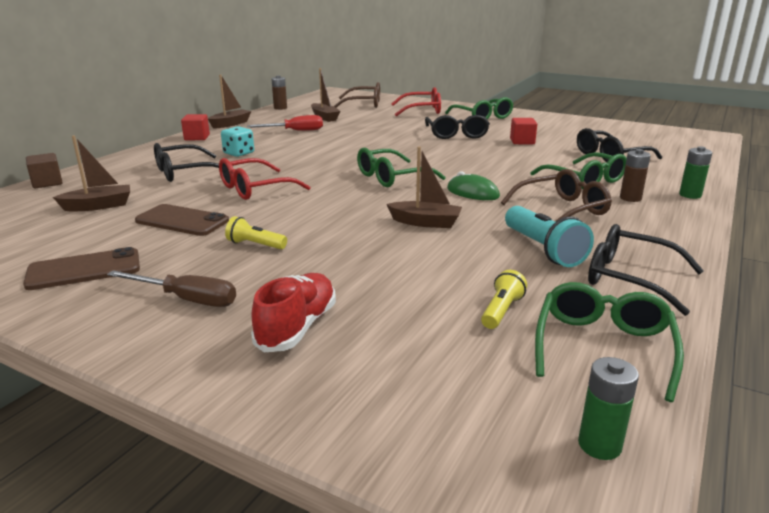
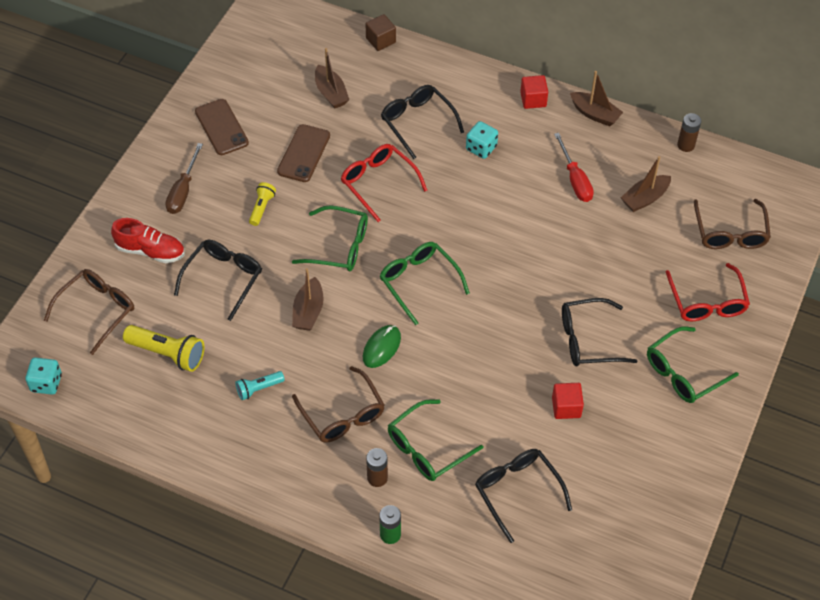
camera: 85 degrees right, 30 degrees up
(417, 382) = (97, 310): none -> brown glasses
(501, 311) = (167, 353): yellow flashlight -> yellow flashlight, size x1.71
(543, 249) = (259, 388): turquoise flashlight -> turquoise flashlight, size x0.58
(599, 445) = (46, 383): green battery -> turquoise dice
(603, 347) = (126, 401): green glasses -> green glasses (340, 246)
(629, 278) = (212, 436): black glasses -> black glasses (223, 278)

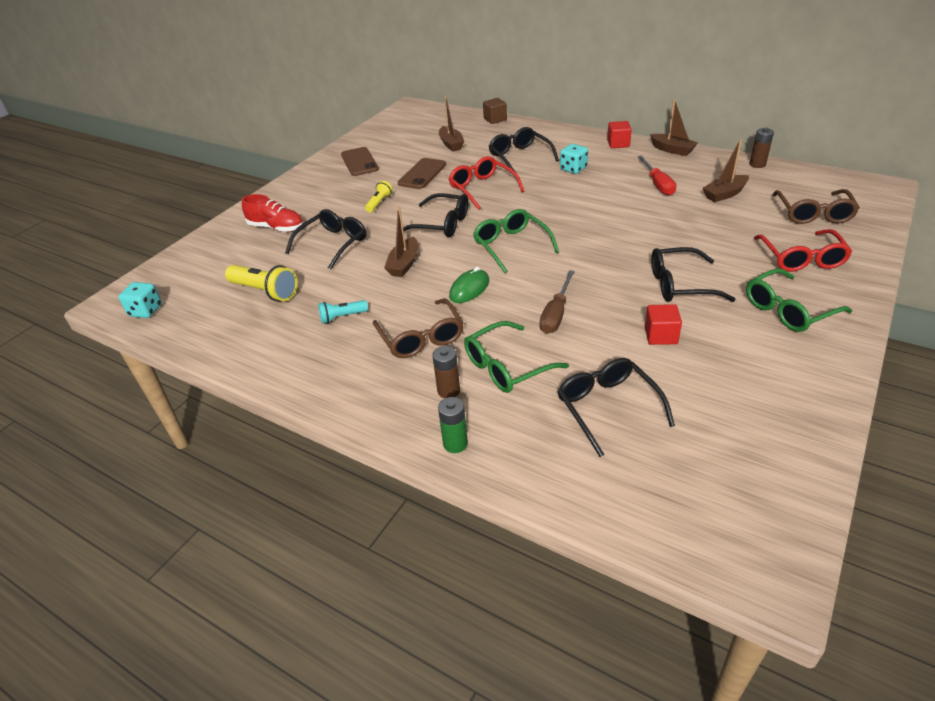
camera: 10 degrees right, 15 degrees down
(97, 310) = (215, 263): brown glasses -> none
(183, 191) = (317, 194): brown screwdriver -> brown screwdriver (556, 314)
(340, 246) = (442, 224): green glasses -> black glasses

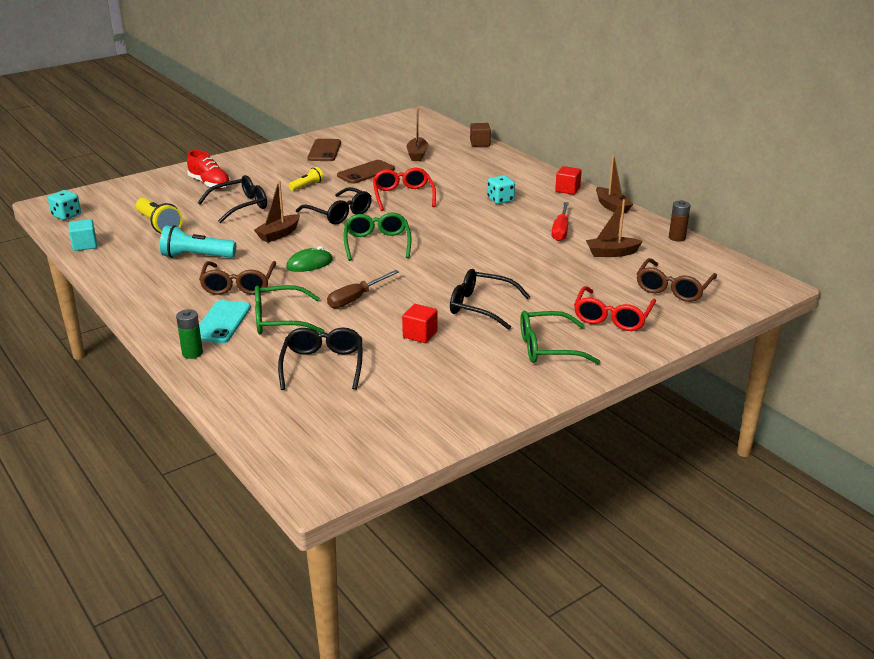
camera: 20 degrees right, 10 degrees down
(200, 342) = (84, 245): none -> turquoise cube
(342, 317) = (196, 256): turquoise flashlight -> turquoise flashlight, size x1.71
(448, 391) = (222, 322): brown battery -> turquoise phone
(519, 157) = (465, 179): black glasses -> none

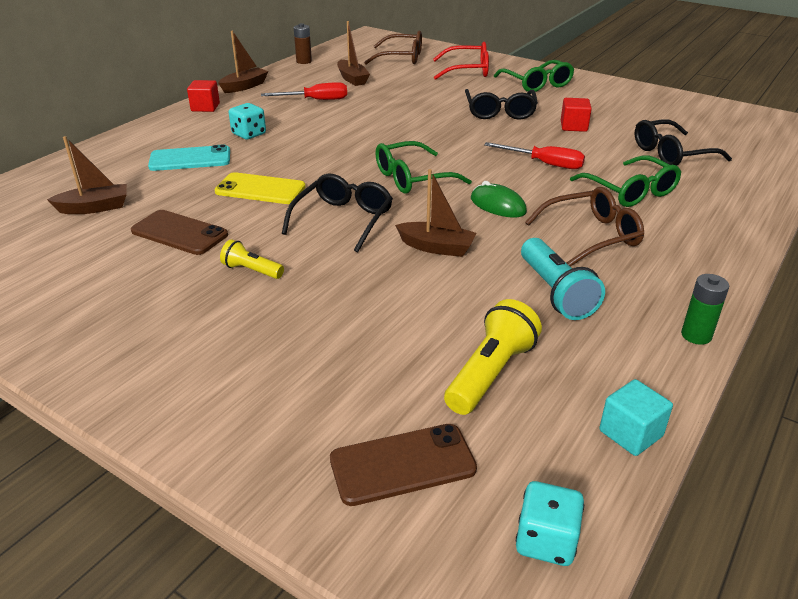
camera: 110 degrees left, 5 degrees up
(192, 353) = (745, 219): green battery -> green battery (696, 335)
(209, 184) = (280, 382): red shoe -> none
(222, 322) = (675, 221): turquoise phone -> turquoise phone (190, 159)
(240, 206) = (362, 310): black glasses -> none
(324, 151) = (77, 295): brown phone -> brown phone (402, 464)
(356, 298) = (545, 164): brown screwdriver -> red screwdriver
(403, 196) = (260, 189): red glasses -> yellow phone
(480, 143) = (43, 171): brown cube -> none

